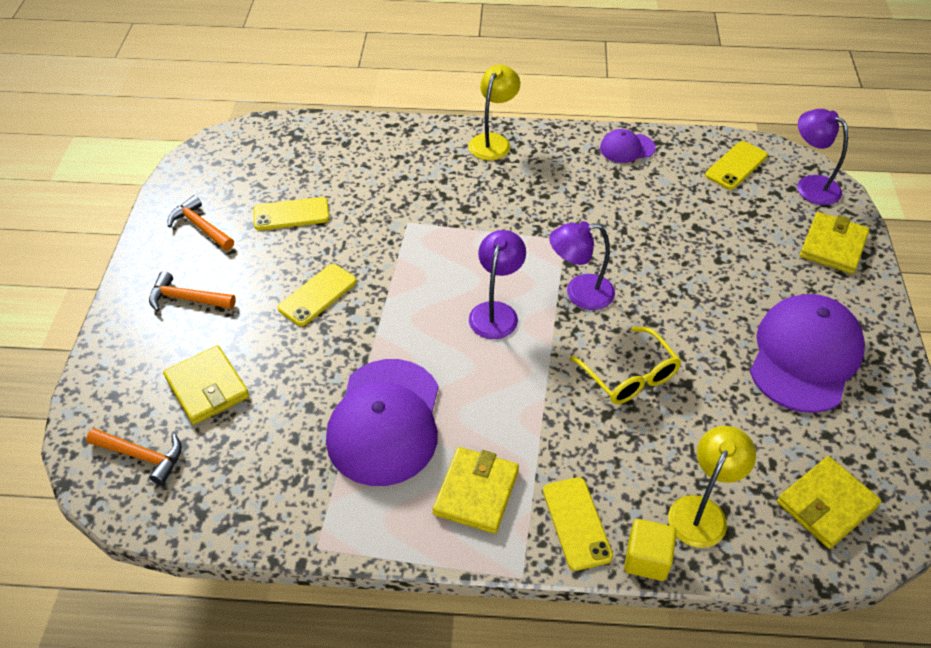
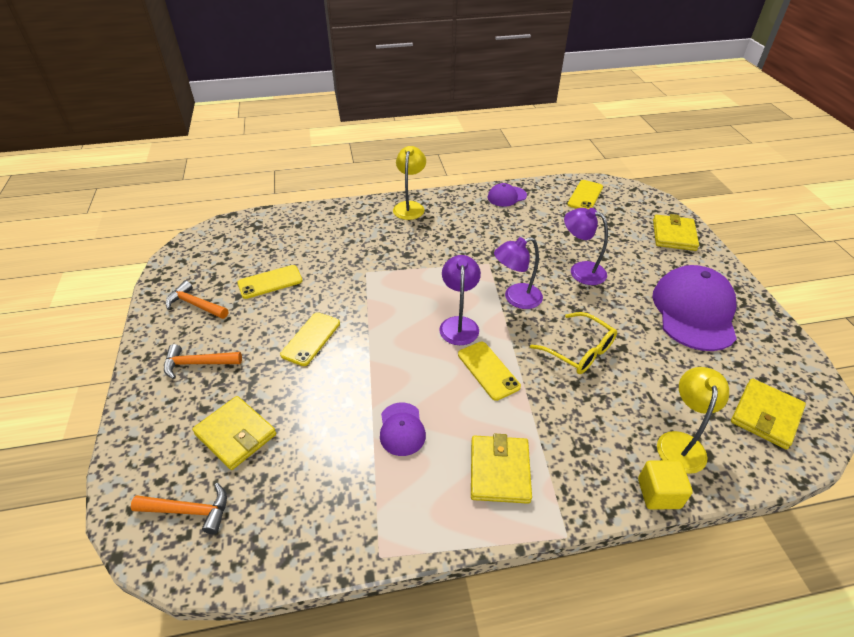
camera: 15 degrees left, 5 degrees down
(385, 422) = (402, 429): purple cap -> purple cap, size x0.48
(576, 523) = (591, 477): yellow phone -> yellow phone (488, 370)
(810, 185) = (639, 200): purple lamp -> purple lamp (580, 270)

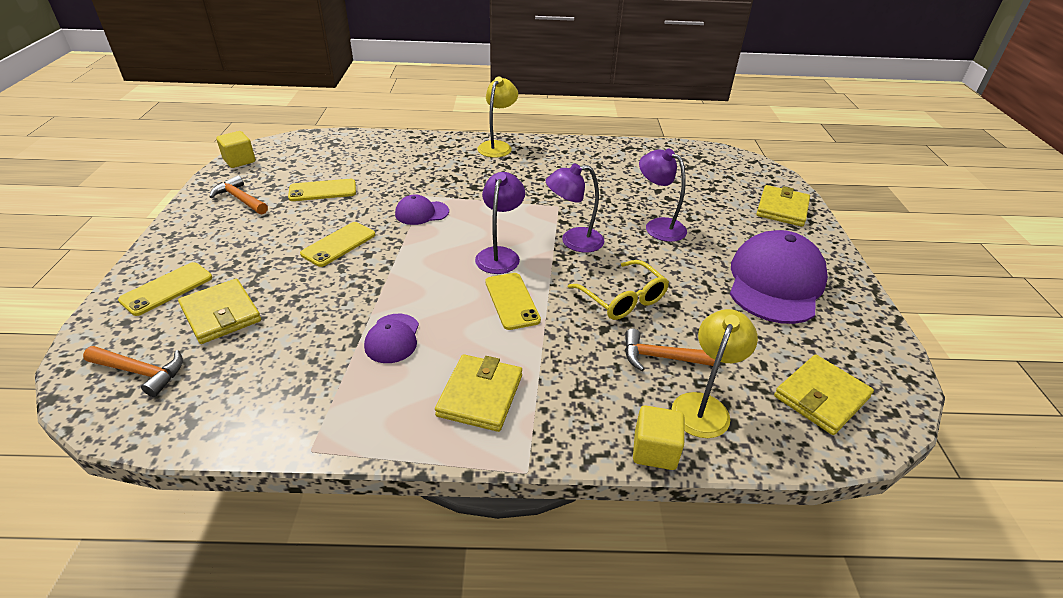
camera: 10 degrees right, 5 degrees down
(174, 261) = (239, 161): none -> yellow cube
(198, 363) = (216, 248): orange hammer -> orange hammer (662, 357)
(506, 196) = (606, 150): purple cap -> purple cap (421, 213)
(585, 196) = (694, 160): yellow phone -> yellow phone (167, 289)

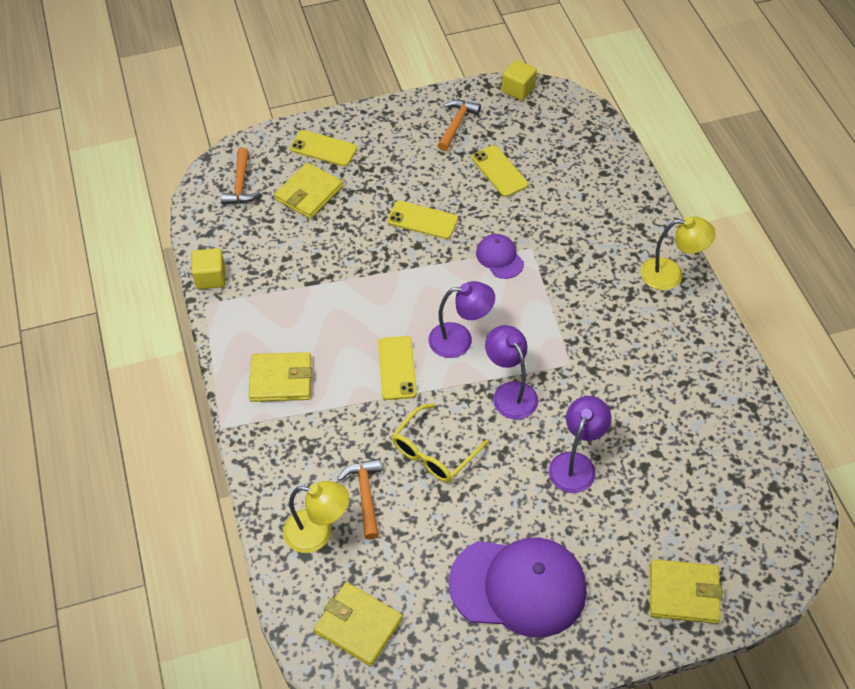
camera: 75 degrees right, 15 degrees up
(392, 338) = (321, 304): purple cap -> none
(512, 301) = (397, 368): yellow phone -> yellow phone turned 60 degrees counterclockwise
(654, 450) = (262, 503): yellow cube -> yellow cube (211, 278)

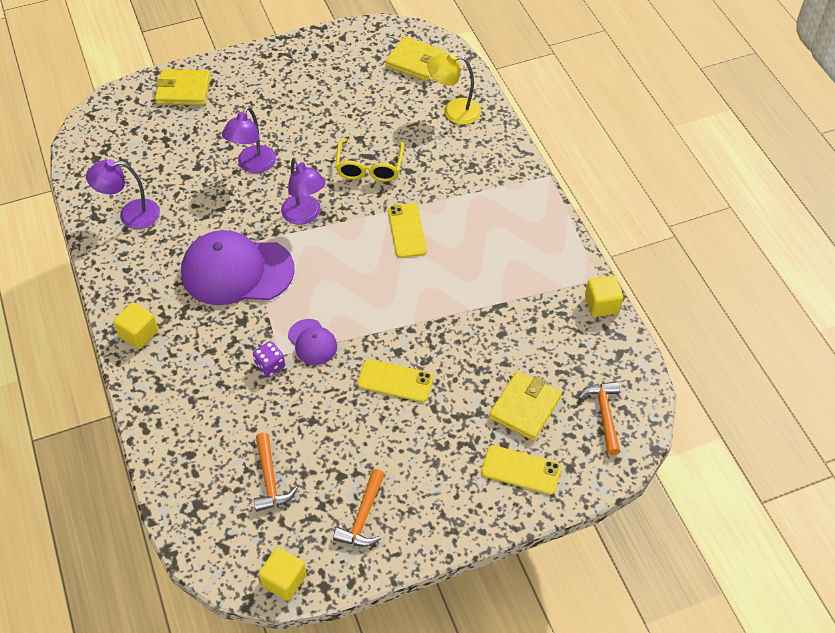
camera: 175 degrees right, 0 degrees up
(281, 379) = (508, 216): yellow wallet -> none
(365, 495) = (421, 136): orange hammer -> orange hammer (270, 479)
(434, 452) = (369, 167): yellow glasses -> yellow glasses turned 150 degrees clockwise
(460, 340) = (350, 258): purple lamp -> purple lamp (131, 215)
(499, 171) = (311, 450): yellow phone -> none
(518, 586) = (303, 88): purple cap -> purple cap (237, 271)
(539, 239) = (270, 366): none -> purple dice
(671, 274) = (139, 334): yellow lamp -> yellow cube

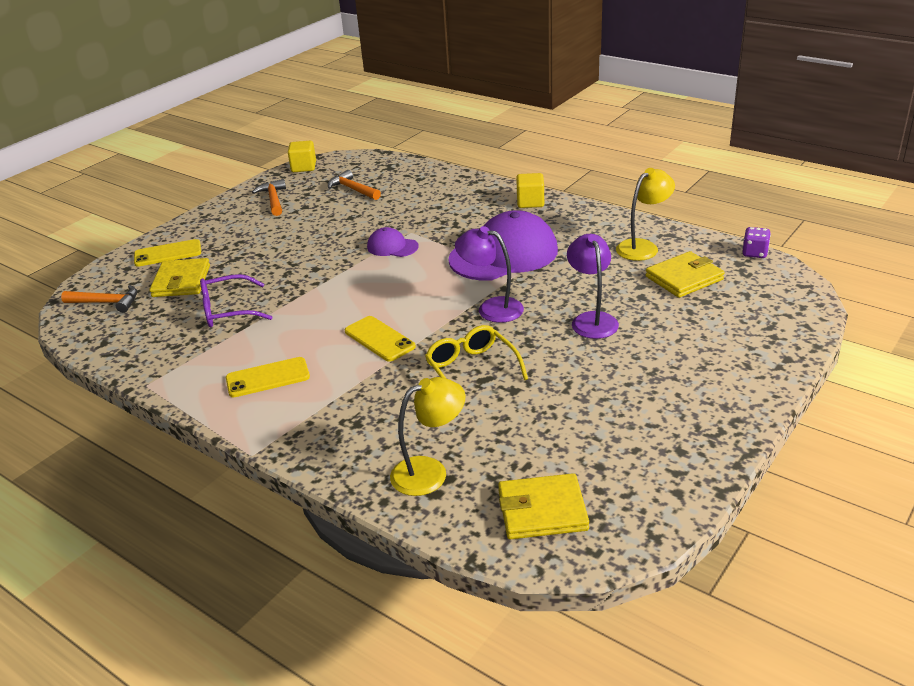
camera: 150 degrees right, 20 degrees down
(131, 215) = (643, 247): purple lamp -> yellow lamp
(183, 90) = (761, 344): yellow wallet -> yellow wallet (684, 278)
(270, 366) = (411, 226): purple dice -> purple dice (754, 253)
(395, 381) = (303, 254): yellow phone -> yellow phone (267, 378)
(501, 334) = (228, 311): none -> purple glasses
(601, 304) = (135, 367): yellow cube -> none
(604, 414) = (106, 302): orange hammer -> orange hammer turned 45 degrees counterclockwise

